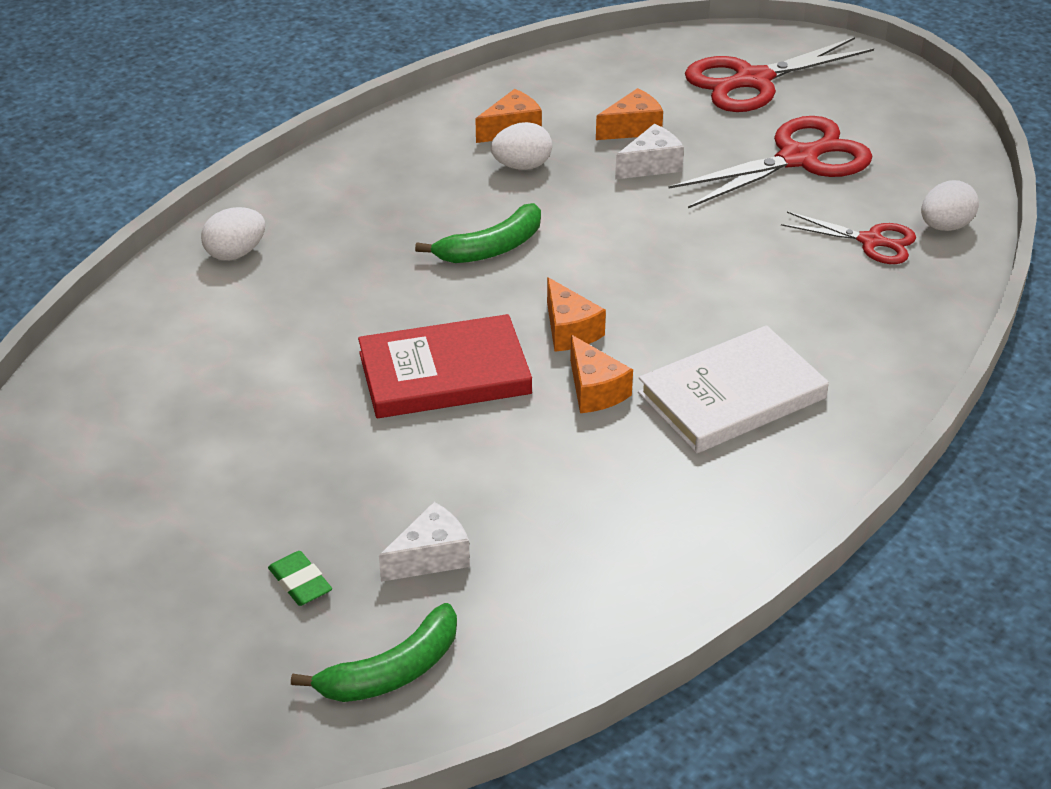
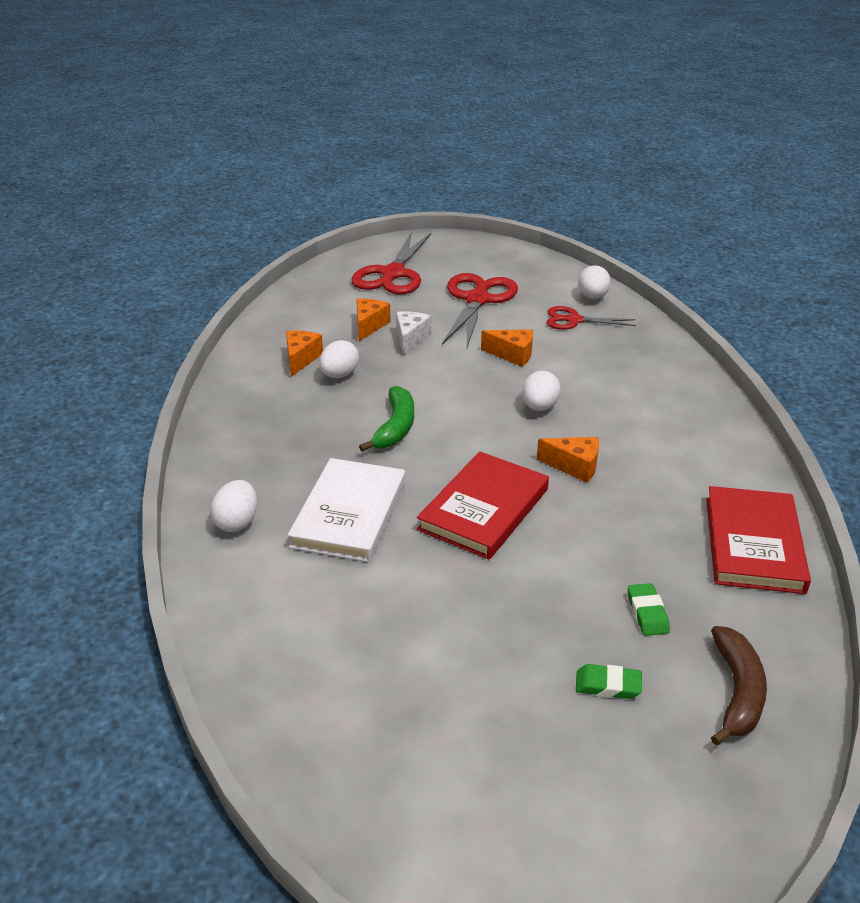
camera: 45 degrees left, 5 degrees down
(392, 671) = (737, 692): green banana -> brown banana
(431, 557) = (647, 613): white cheese -> green eraser
(569, 330) = (510, 444): orange cheese -> orange cheese (512, 355)
(639, 577) = (753, 544): none -> red book
(663, 312) = (539, 407): none -> white egg
(731, 395) = (639, 427): white book -> white book (349, 514)
(871, 241) = (574, 320): red scissors -> red scissors turned 150 degrees counterclockwise

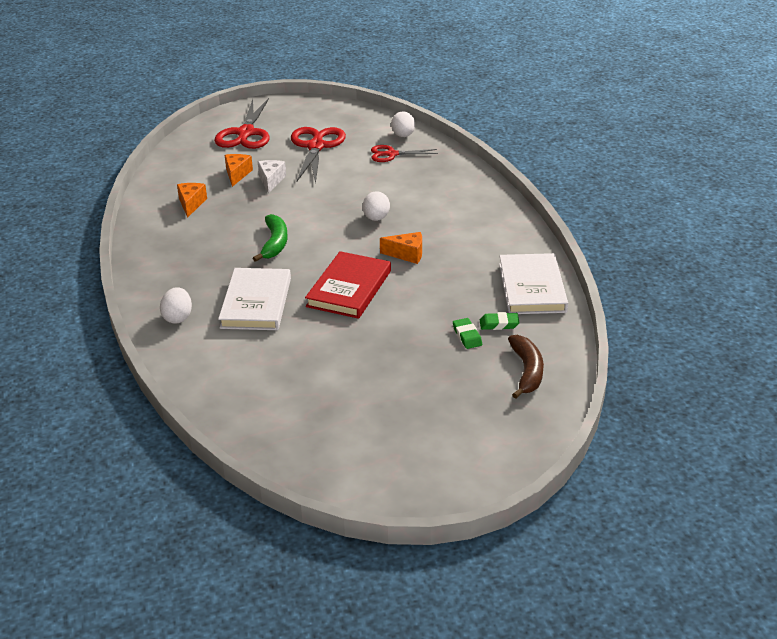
camera: 10 degrees left, 0 degrees up
(339, 375) = (224, 212): white egg -> none
(512, 355) = (350, 184): orange cheese -> none
(608, 685) = (447, 378): green eraser -> green eraser (499, 324)
(753, 544) = (531, 288): red book -> white book

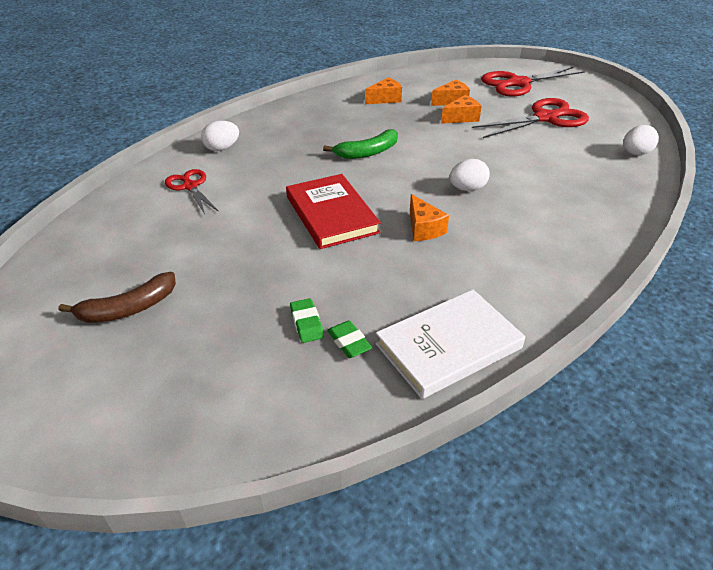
camera: 60 degrees right, 5 degrees up
(256, 303) = (269, 175): white book -> none
(271, 181) = (462, 118): white cheese -> orange cheese
(349, 288) = (331, 214): red book -> red book turned 75 degrees clockwise
(391, 154) = (591, 159): red scissors -> red scissors (190, 186)
(467, 336) = (306, 323): green eraser -> green eraser turned 60 degrees counterclockwise
(527, 371) = (267, 401): brown banana -> brown banana (128, 308)

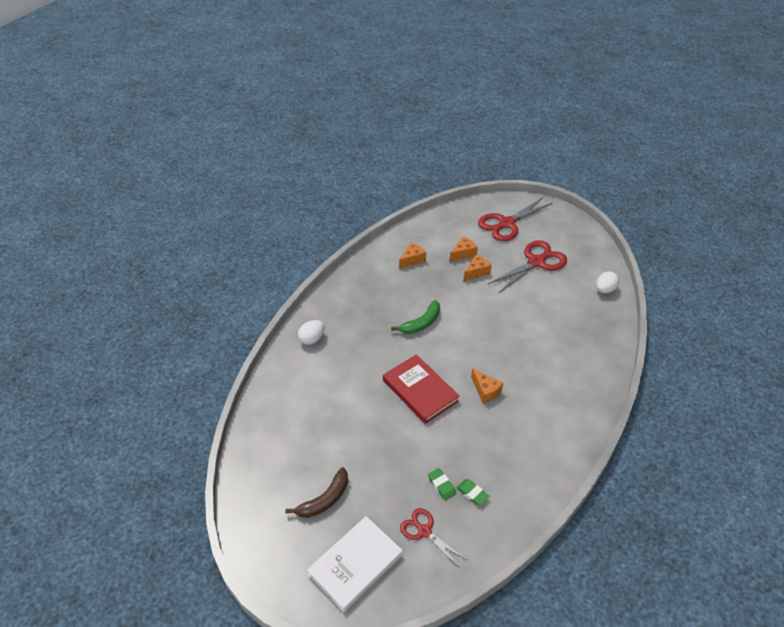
camera: 15 degrees left, 5 degrees up
(190, 186) = (308, 383): red scissors -> red scissors (424, 531)
(448, 346) = (530, 483): white book -> white book (355, 564)
(467, 189) = (502, 347): white egg -> none

